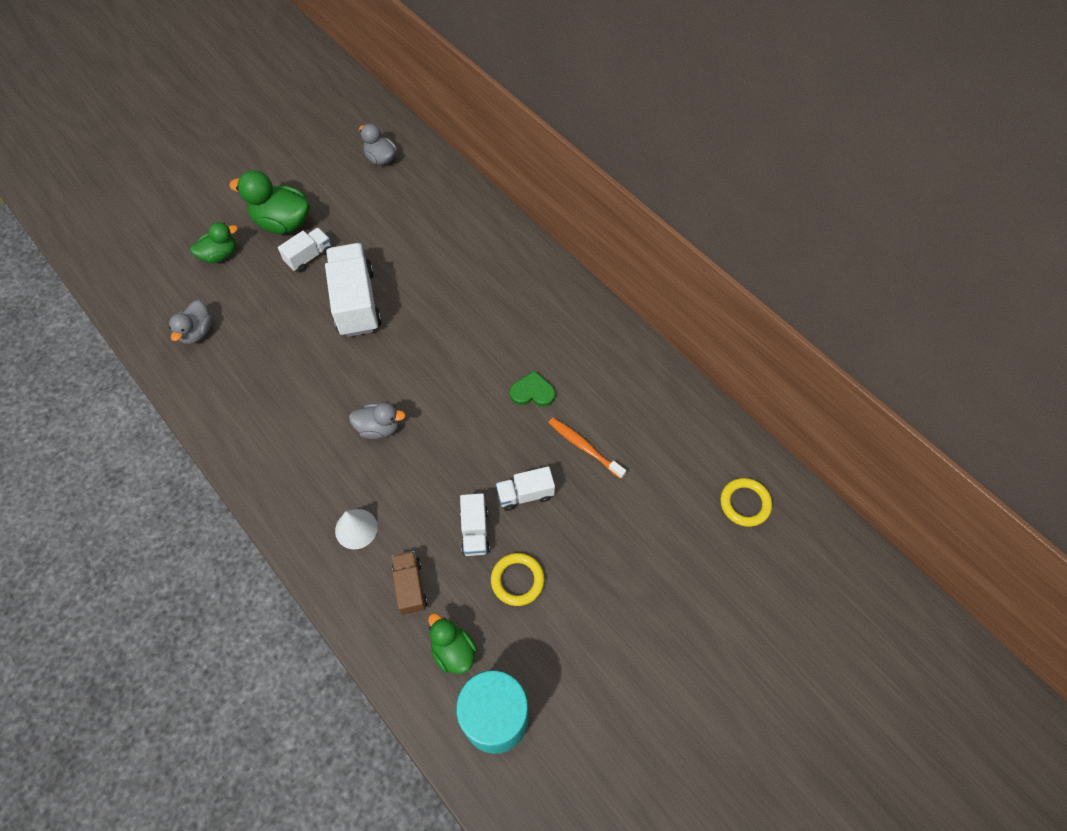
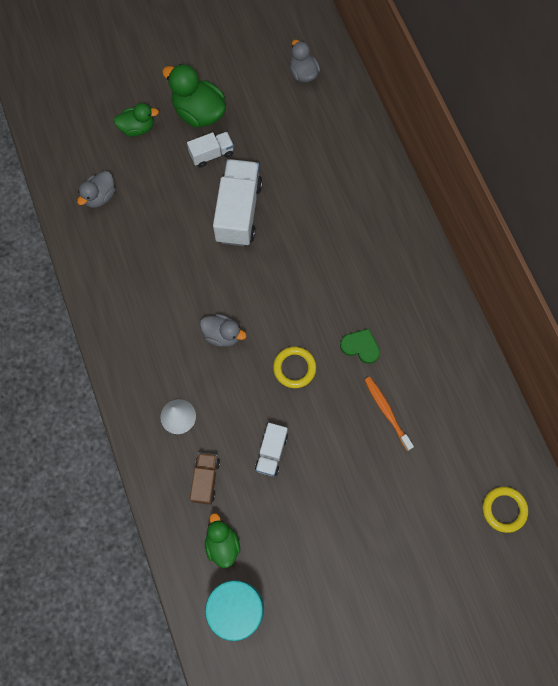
camera: 20 degrees right, 10 degrees up
(517, 580) = (291, 506): yellow ring -> yellow ring (294, 368)
(525, 494) = (323, 435): white truck -> none

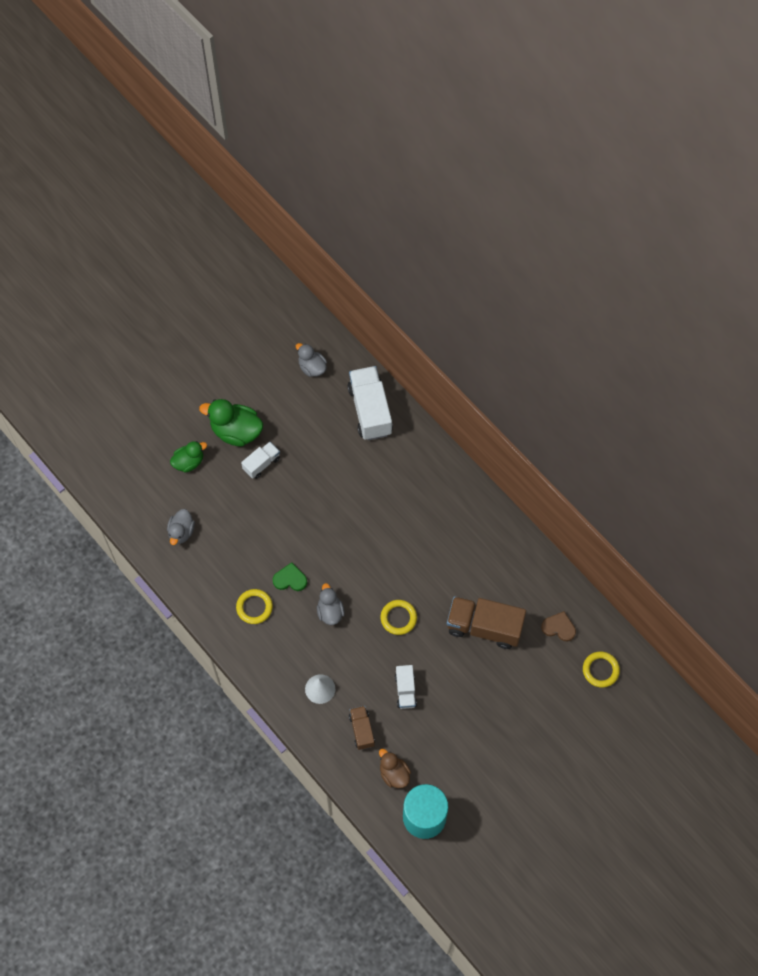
camera: 20 degrees left, 5 degrees down
(143, 302) = (254, 607): none -> yellow ring
(222, 335) = (330, 611): grey duck -> grey duck turned 105 degrees counterclockwise
(222, 544) = (394, 773): green duck -> brown duck
(238, 212) = (303, 505): white truck -> white truck (370, 410)
(360, 347) = (445, 582): green heart -> green heart (290, 579)
(386, 412) = (484, 627): orange toothbrush -> brown truck
(472, 442) = (559, 627): none -> brown heart

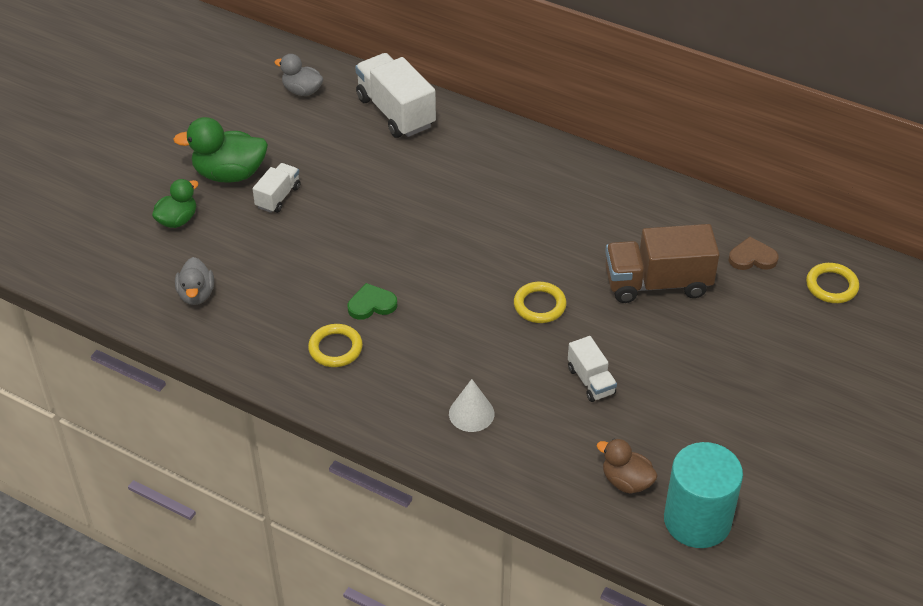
camera: 20 degrees left, 20 degrees down
(330, 611) = (443, 324): grey duck -> none
(361, 730) = (554, 444): brown truck -> none

